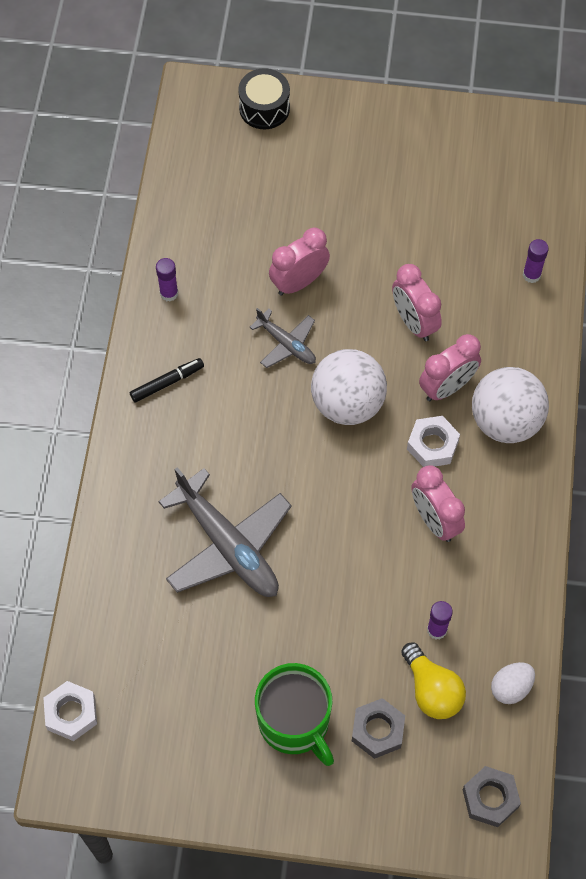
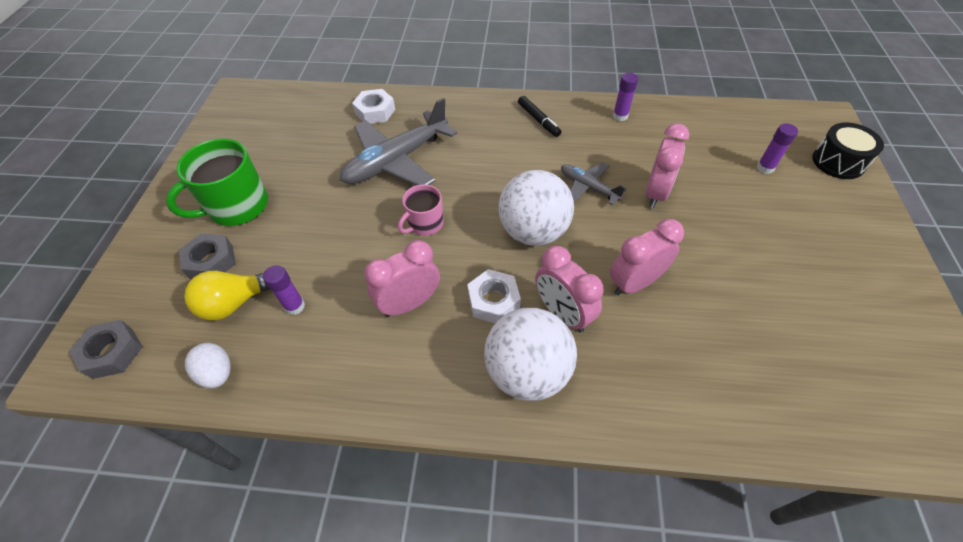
camera: 90 degrees right, 10 degrees down
(71, 713) = (281, 93): white nut -> white nut (375, 111)
(286, 344) = (588, 187): grey plane -> grey plane turned 90 degrees clockwise
(299, 282) = (655, 193): pink clock -> pink clock turned 60 degrees clockwise
(332, 510) = (425, 224): none -> pink mug
(531, 275) = (734, 405): purple glue stick -> purple glue stick (765, 168)

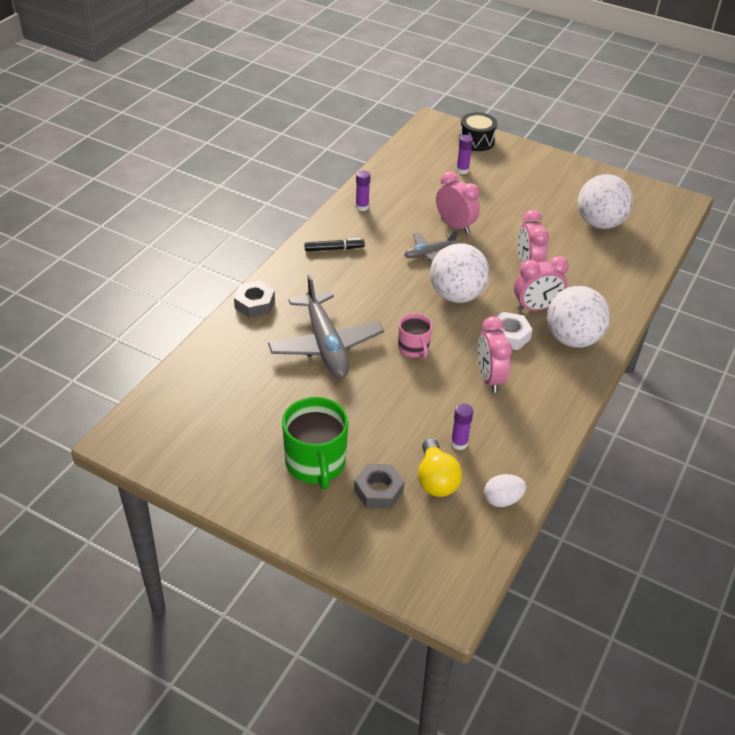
camera: 70 degrees left, 10 degrees down
(112, 353) = (449, 568): grey nut -> grey nut (254, 304)
(375, 111) = (243, 341): white nut -> none
(803, 339) = (599, 223): none -> white ball

